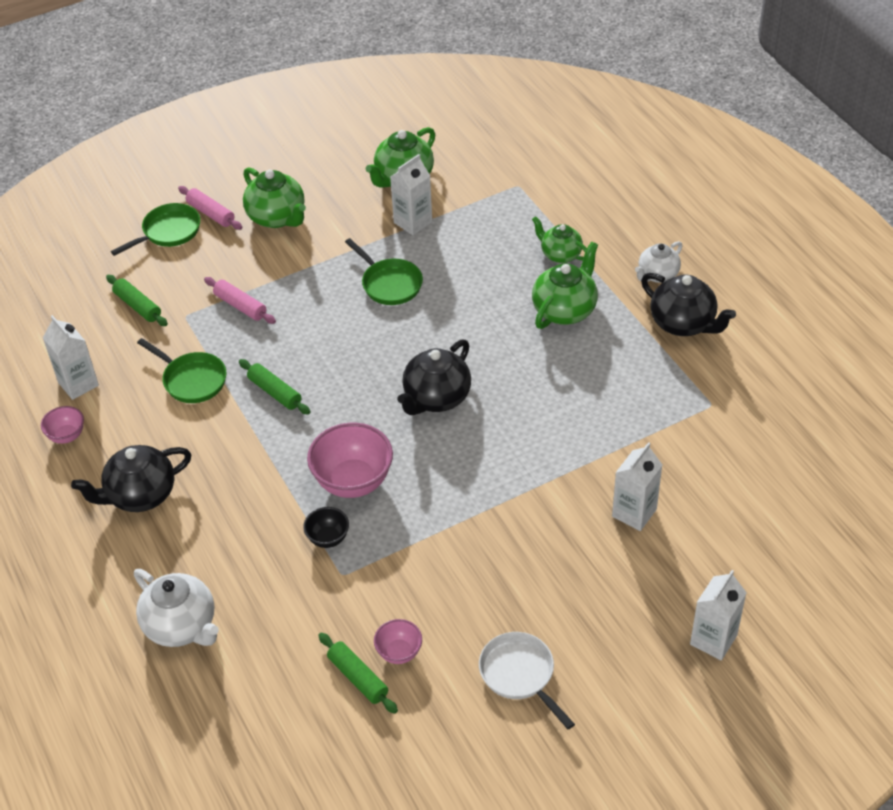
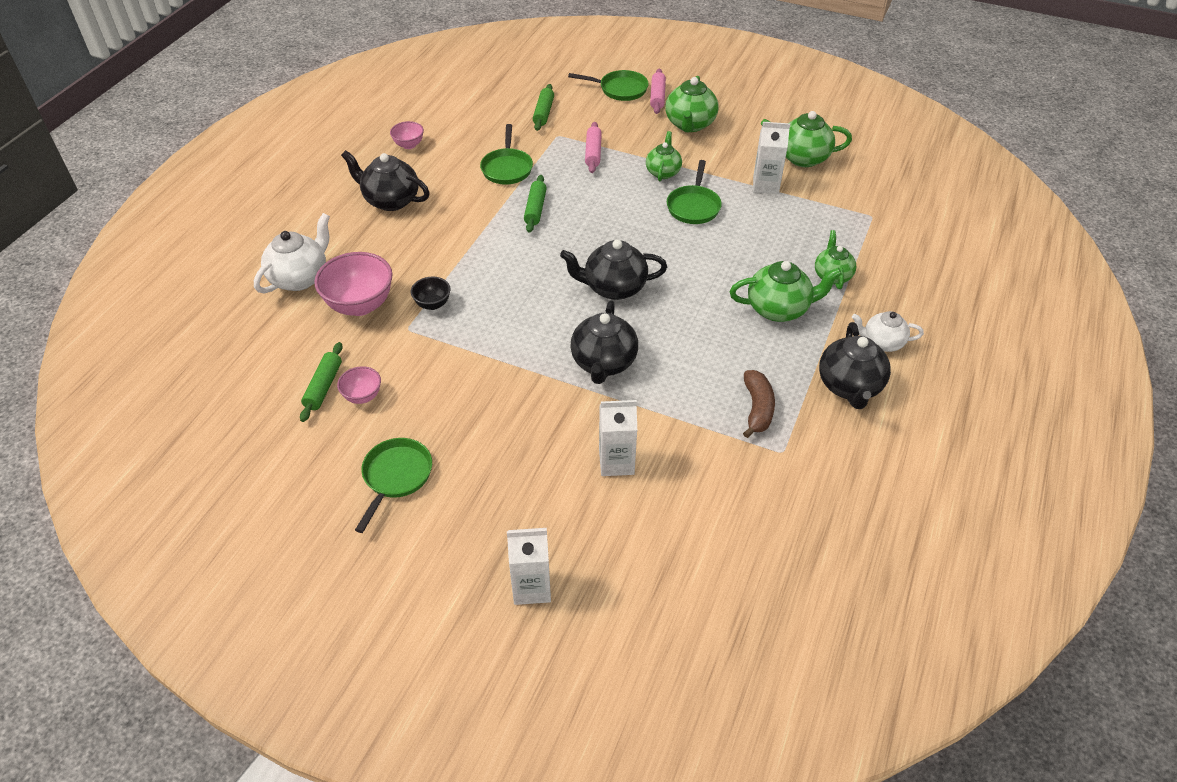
camera: 50 degrees right, 0 degrees up
(78, 384) = (454, 126): white carton -> none
(182, 626) = (300, 277): white teapot -> white teapot turned 150 degrees counterclockwise
(322, 275) = (663, 172): none -> green teapot
(353, 481) = (494, 288): pink bowl -> pink bowl (360, 305)
(519, 458) = (603, 363): none -> black teapot
(520, 674) = (396, 477): white pan -> green pan
(656, 391) = (757, 408): none -> brown banana

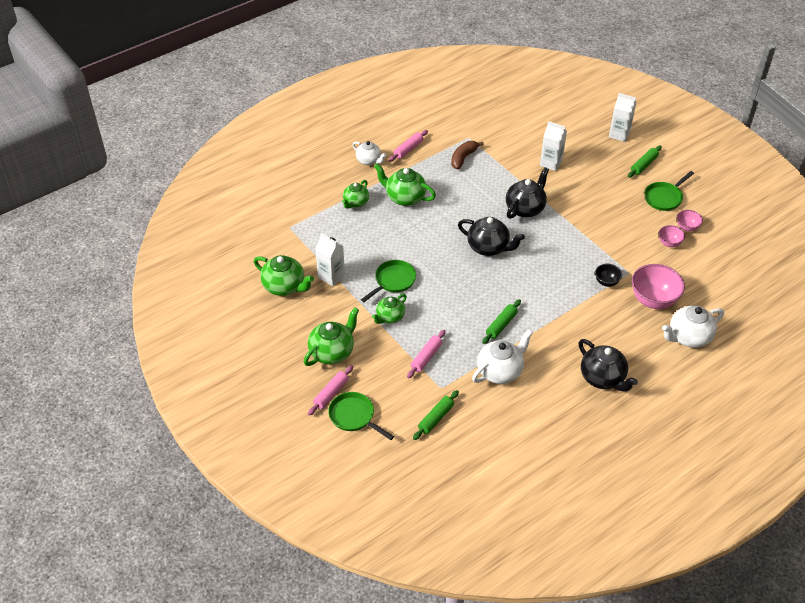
camera: 150 degrees left, 0 degrees up
(323, 386) = (690, 257): green rolling pin -> green rolling pin (644, 165)
(409, 145) = (566, 431): pink bowl -> pink bowl (687, 227)
(507, 168) = (500, 371): green pan -> white teapot
(849, 387) = (408, 149): black teapot -> pink rolling pin

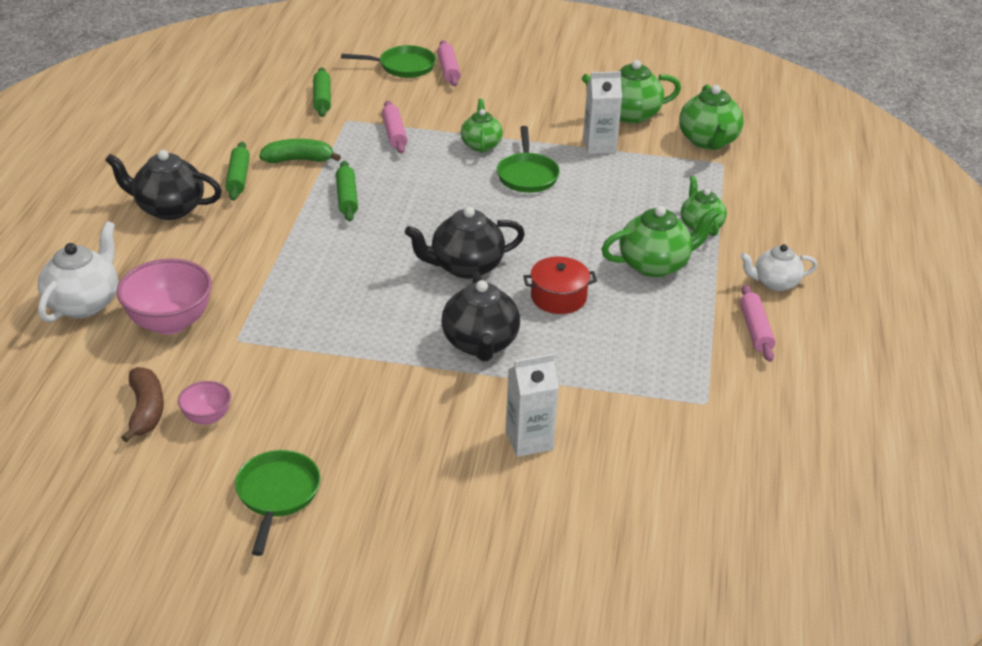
camera: 135 degrees right, 10 degrees down
(332, 352) = (495, 94): green teapot -> green teapot (708, 141)
(463, 158) = (665, 365): brown banana -> brown banana (146, 410)
(467, 208) = (558, 297): none -> red pot
(500, 371) = (298, 160): white teapot -> green banana
(606, 282) = (258, 310): black bowl -> none
(619, 134) = (476, 581): white carton -> none
(644, 165) = (369, 540): green rolling pin -> green rolling pin (238, 178)
(687, 227) = (195, 461): pink bowl -> none

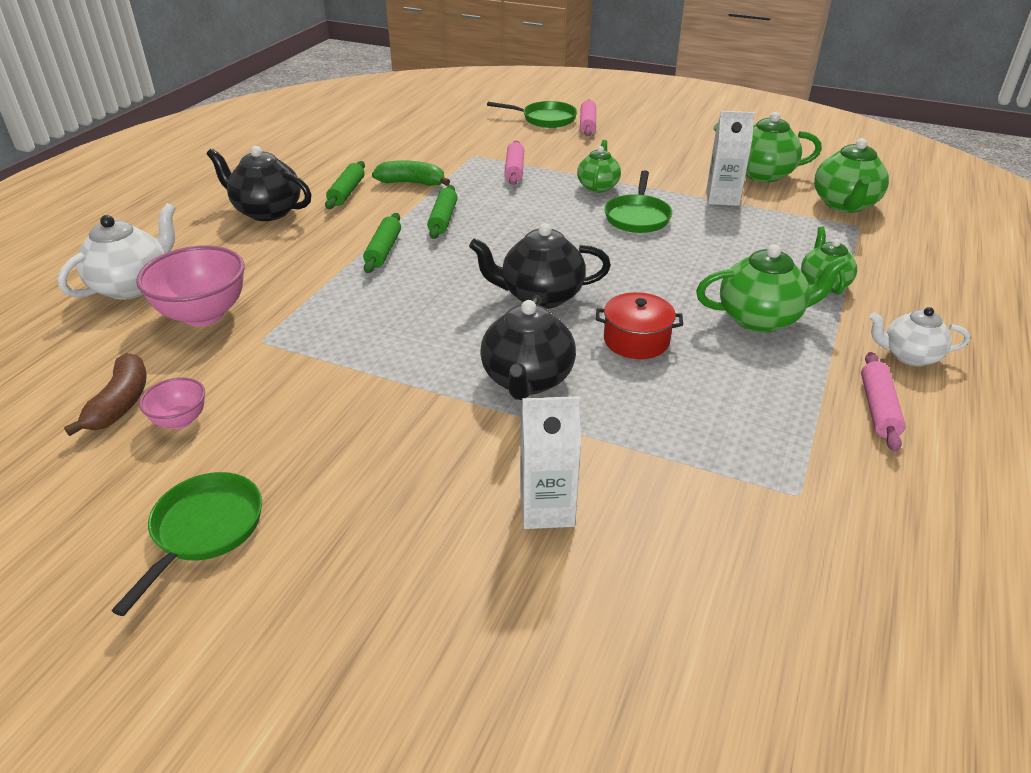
camera: 15 degrees right, 0 degrees up
(322, 99) = (458, 137): green rolling pin -> green rolling pin (384, 250)

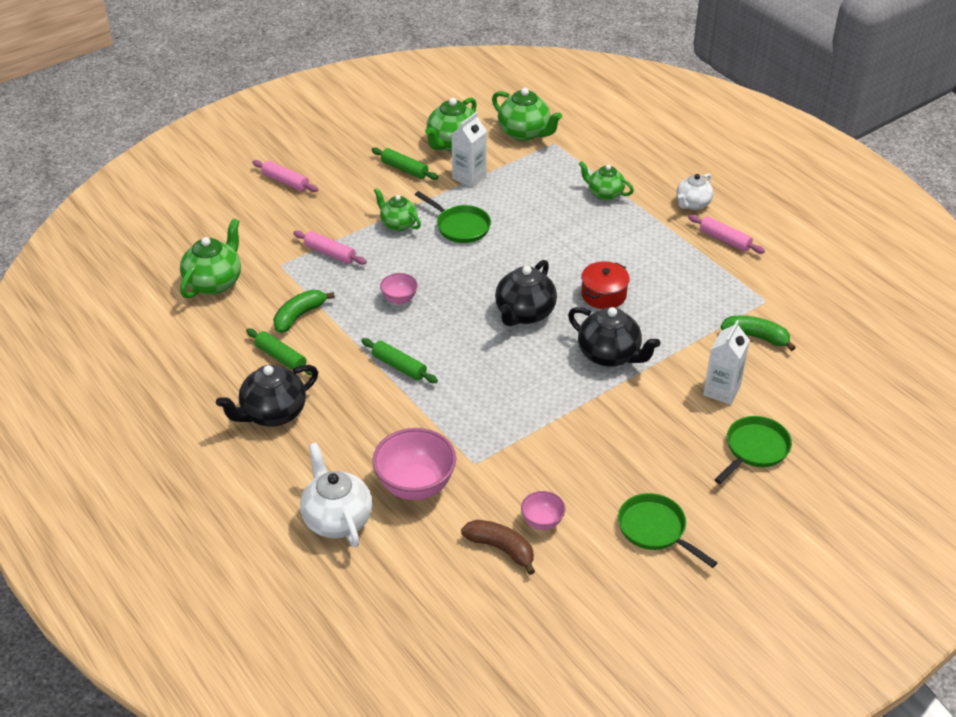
camera: 60 degrees left, 5 degrees up
(443, 219) = (377, 320): green rolling pin -> green rolling pin (404, 169)
(486, 220) = (399, 299): none -> pink bowl
(545, 119) = (250, 199): green pan -> green pan (754, 449)
(703, 510) = (756, 337): none -> green banana
(761, 319) = (620, 236): green teapot -> green teapot (214, 282)

